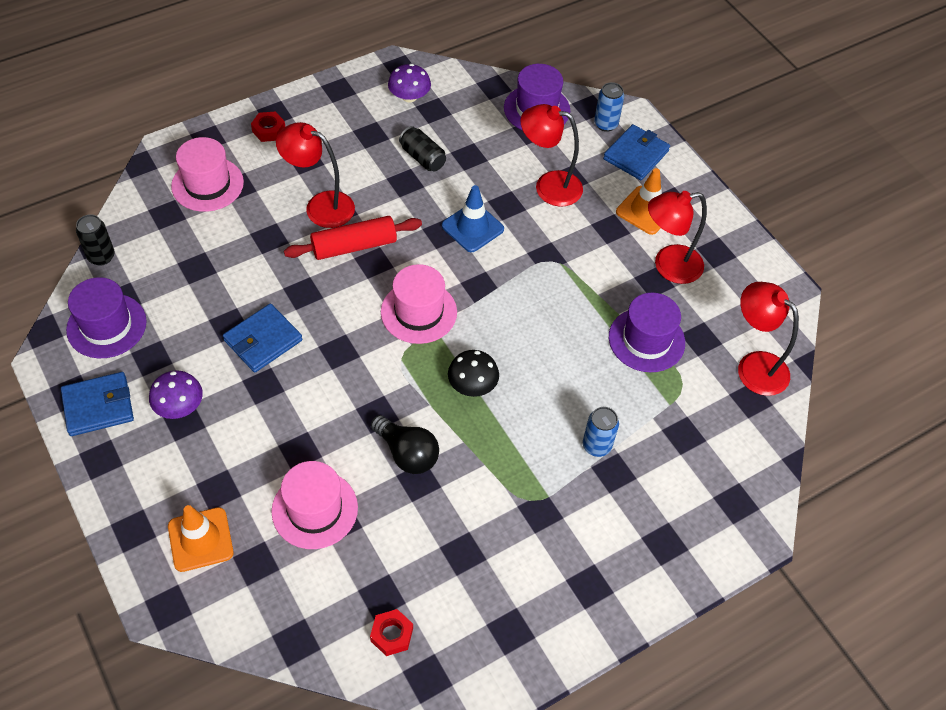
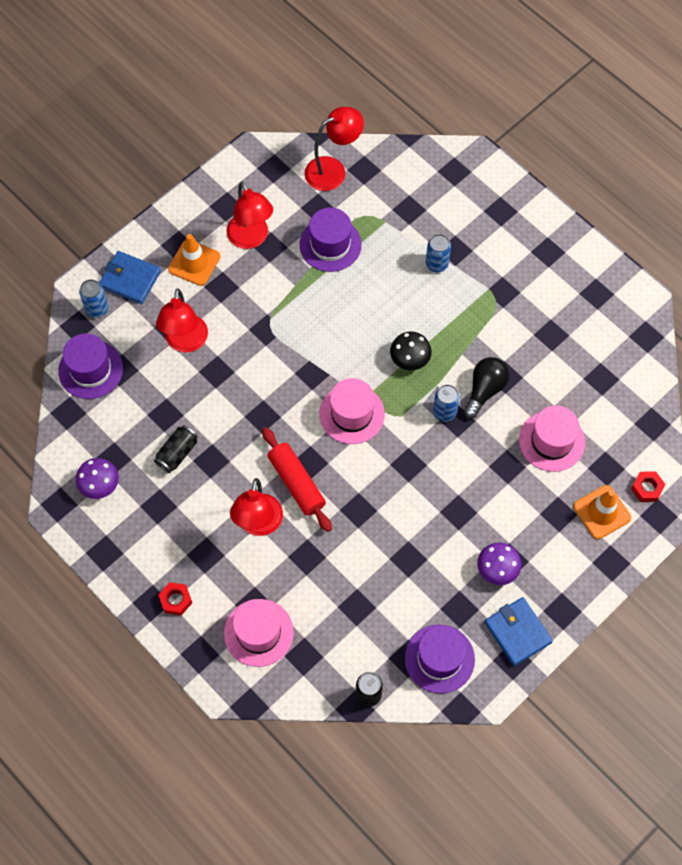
camera: 100 degrees left, 10 degrees up
(263, 340) = (416, 526): blue wallet -> none
(391, 403) = (444, 412): none -> blue can
(391, 635) = (625, 365): red nut -> red nut (647, 488)
(472, 227) = (249, 393): blue traffic cone -> none
(754, 366) = (333, 170): red lamp -> red lamp turned 150 degrees counterclockwise

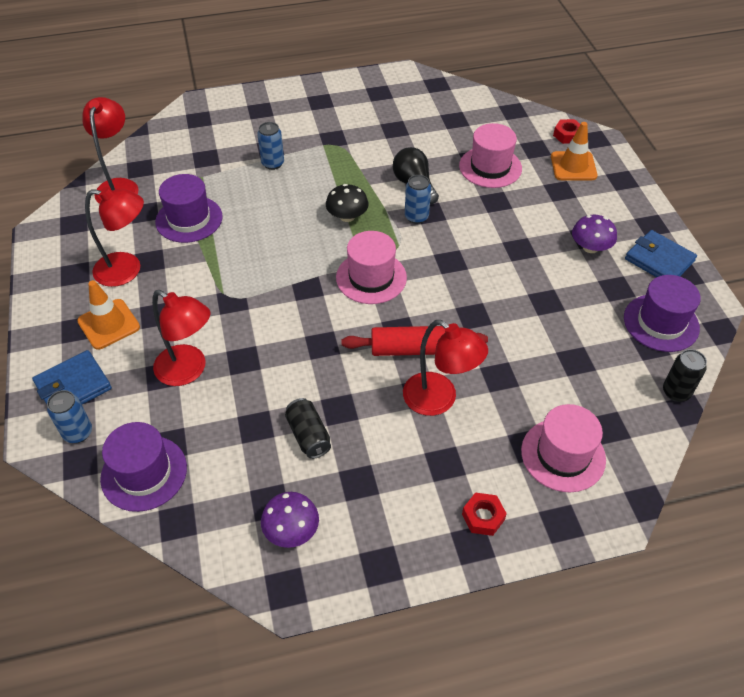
camera: 60 degrees left, 15 degrees down
(517, 632) = (659, 260): blue wallet -> blue wallet turned 45 degrees clockwise

